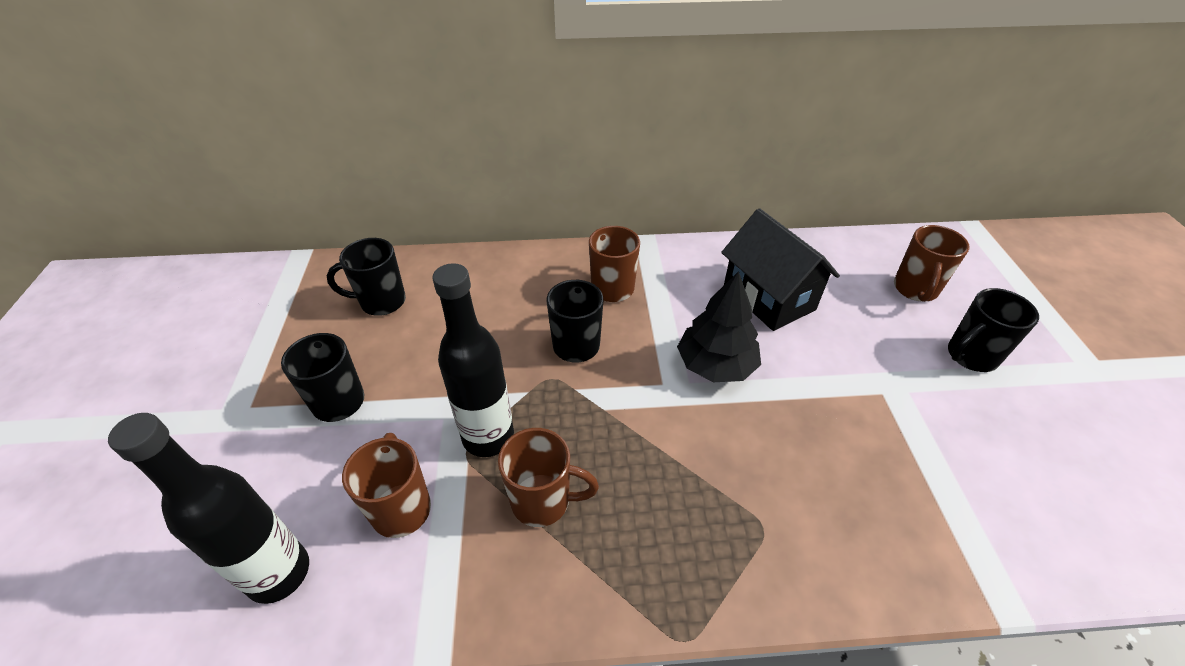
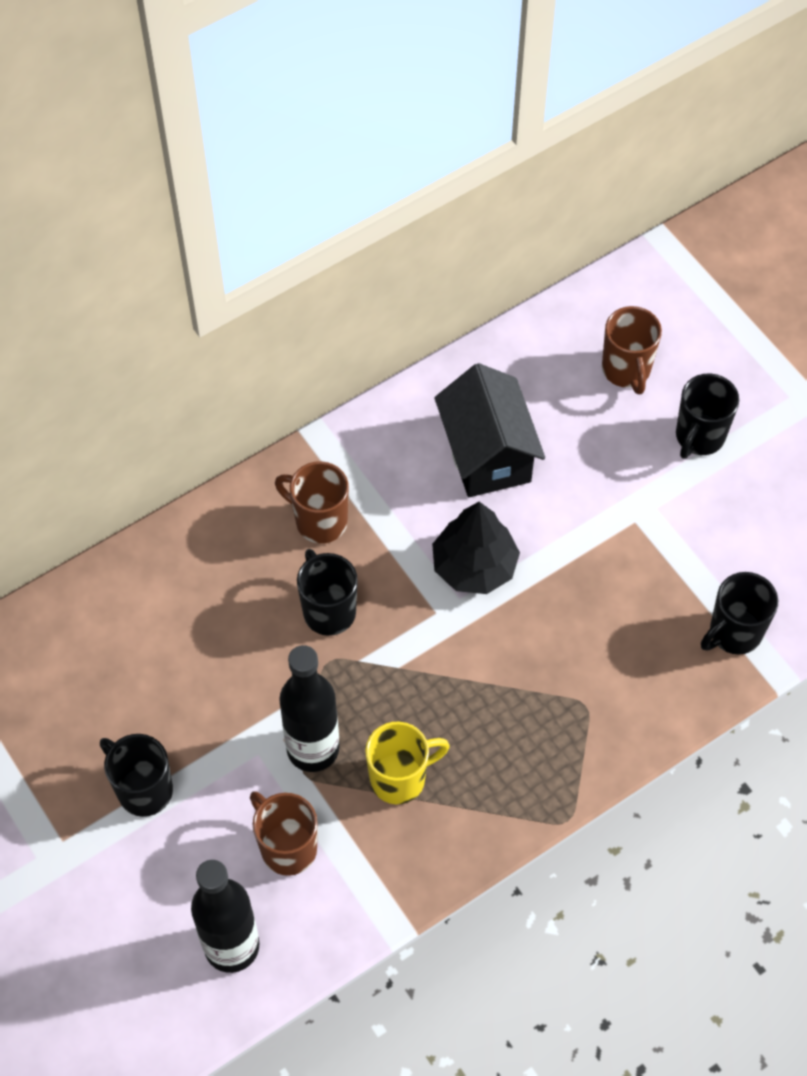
camera: 30 degrees left, 15 degrees up
(381, 302) = (85, 664): black mug -> black mug (734, 633)
(543, 501) = (400, 778): brown mug -> yellow mug
(769, 298) = (487, 454): black house -> black house turned 45 degrees clockwise

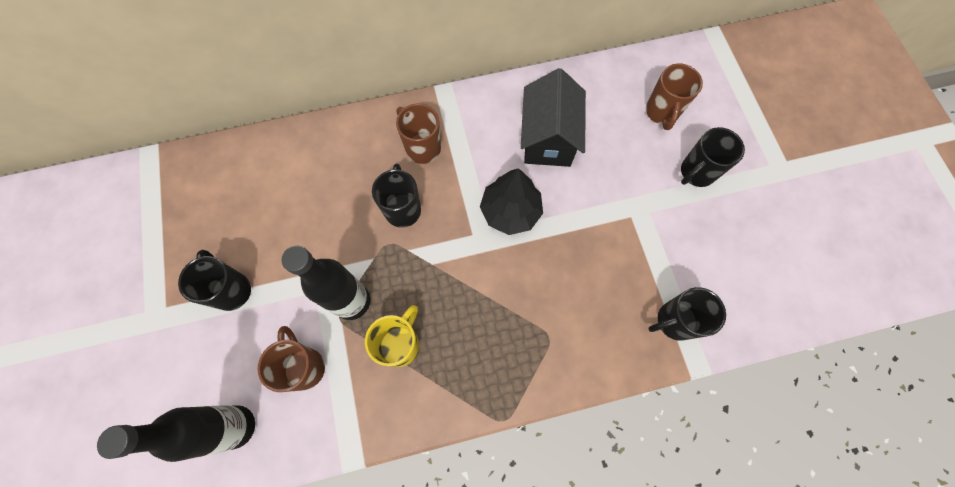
camera: 20 degrees right, 10 degrees up
(400, 778) = (400, 344): yellow mug -> yellow mug turned 60 degrees counterclockwise

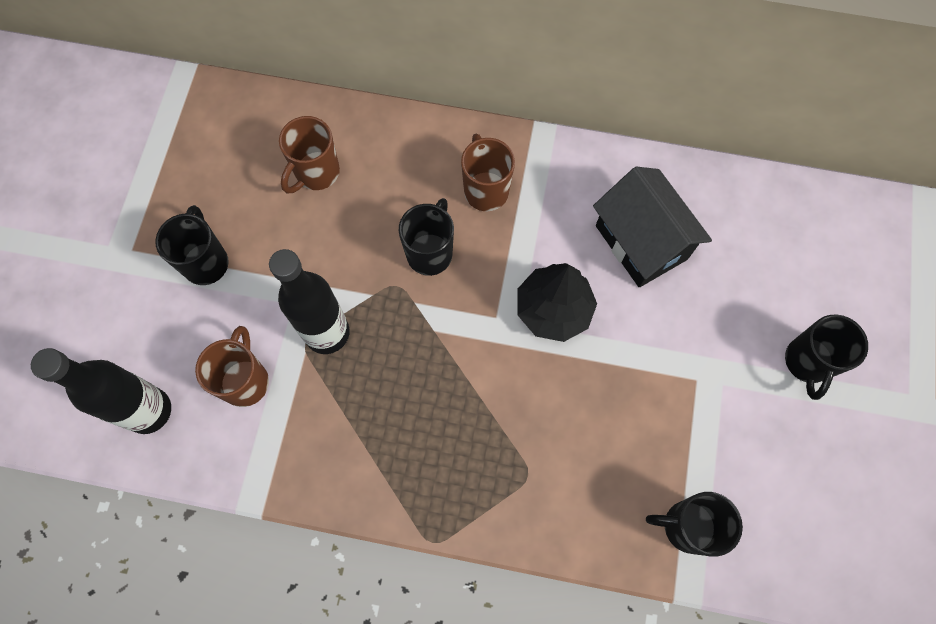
camera: 25 degrees right, 0 degrees up
(400, 344) = (358, 405): yellow mug -> none
(548, 138) = (641, 242): black house -> black house turned 60 degrees counterclockwise
(661, 112) = (801, 269): brown mug -> brown mug (316, 173)
(696, 172) = (807, 362): black mug -> black mug turned 60 degrees counterclockwise

